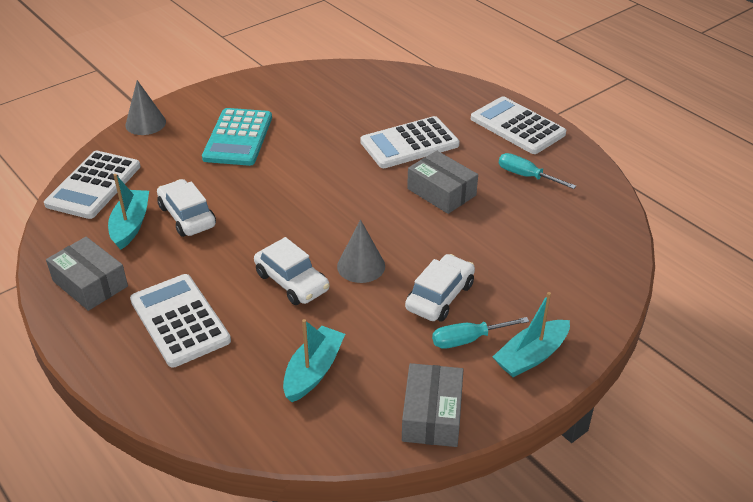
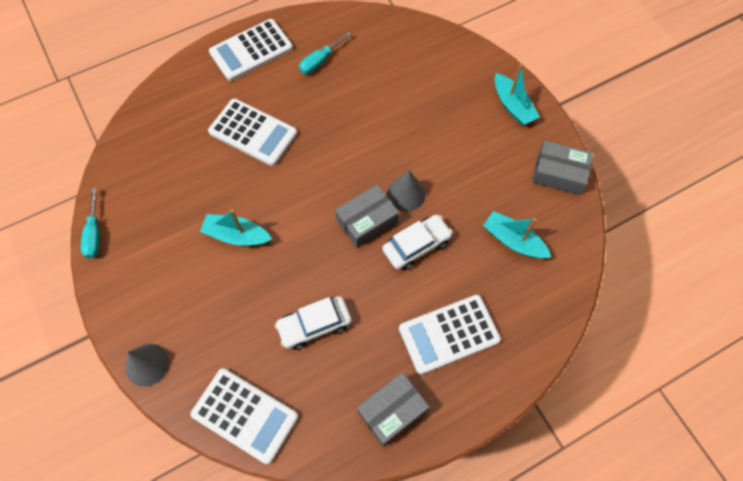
camera: 80 degrees left, 25 degrees up
(130, 225) = (317, 377): turquoise boat -> turquoise boat (237, 235)
(238, 138) = (201, 274): turquoise calculator -> none
(409, 143) = (253, 133): white calculator -> white calculator turned 45 degrees counterclockwise
(440, 296) = (448, 147): white car -> none
(441, 192) = (326, 122): grey box -> grey box (367, 221)
(468, 339) = (493, 138): turquoise screwdriver -> turquoise screwdriver (94, 233)

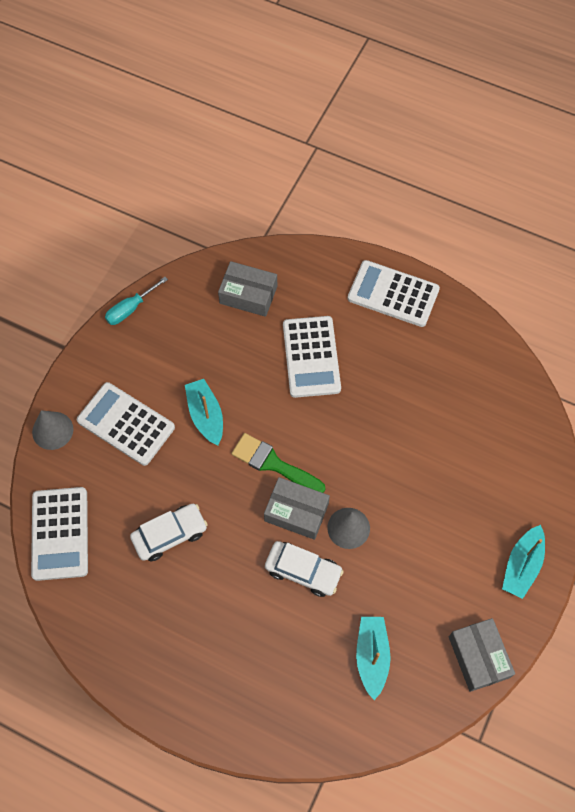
camera: 55 degrees right, 0 degrees up
(314, 325) = (170, 535): white car -> white car turned 120 degrees clockwise
(316, 212) = (273, 463): none -> green brush
(320, 61) = (430, 359): turquoise screwdriver -> none
(392, 411) = (138, 649): grey box -> grey box (248, 294)
(449, 334) = (238, 654): white calculator -> white calculator (126, 424)

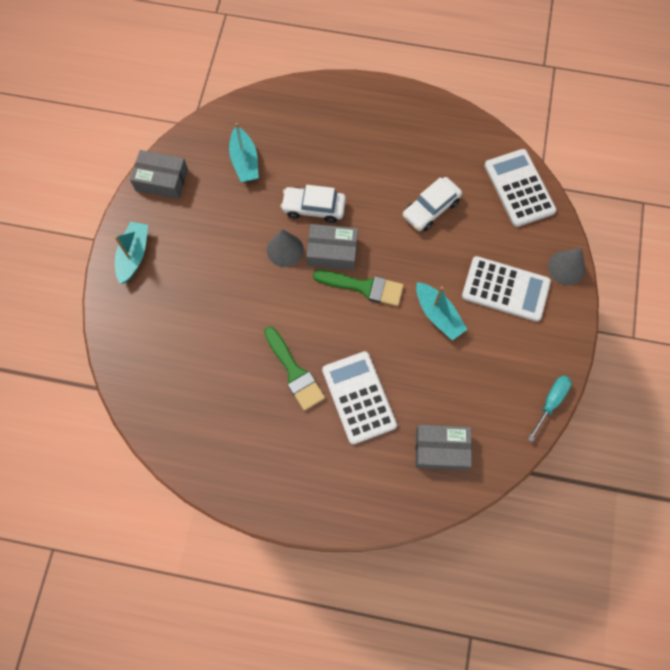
camera: 165 degrees right, 5 degrees up
(368, 395) = (294, 372): none -> green brush
(393, 294) = (294, 490): white calculator -> none
(478, 657) = (162, 180): grey box -> grey box turned 45 degrees counterclockwise

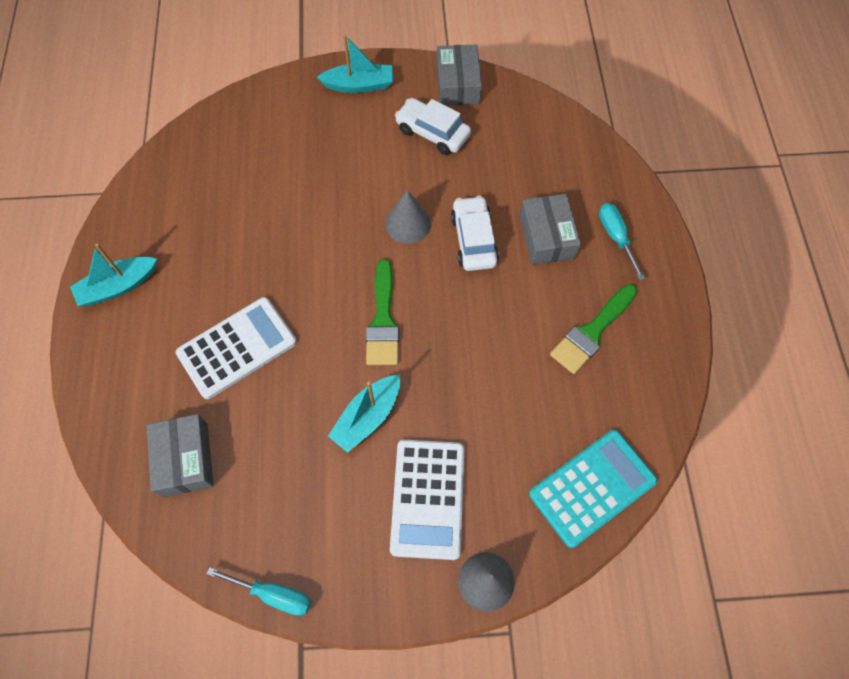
camera: 75 degrees right, 5 degrees down
(244, 161) = (511, 154): turquoise boat -> turquoise boat (118, 286)
(294, 372) = (255, 272): green brush -> green brush (591, 332)
(332, 252) = (420, 274): grey box -> grey box (546, 236)
(340, 115) = (616, 237): none -> turquoise screwdriver
(431, 209) = (518, 375): white car -> white car (432, 132)
(519, 188) = (592, 488): white calculator -> turquoise calculator

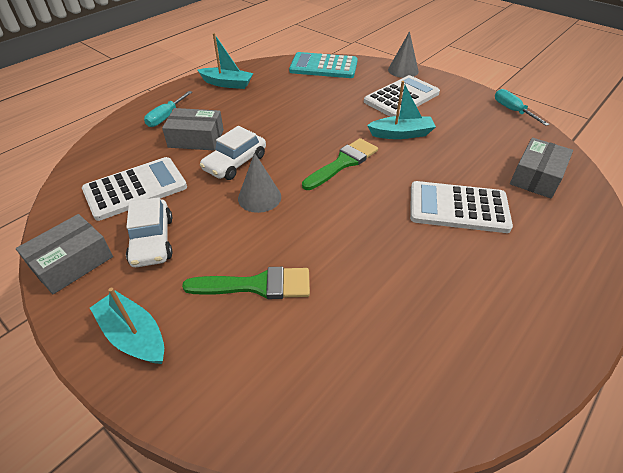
camera: 135 degrees left, 20 degrees down
(118, 286) = (543, 316): turquoise boat -> turquoise boat (227, 84)
(509, 154) = (135, 189): none -> white calculator
(546, 236) = (196, 138): grey box -> grey box turned 60 degrees clockwise
(591, 332) = (244, 98): green brush -> green brush (257, 285)

